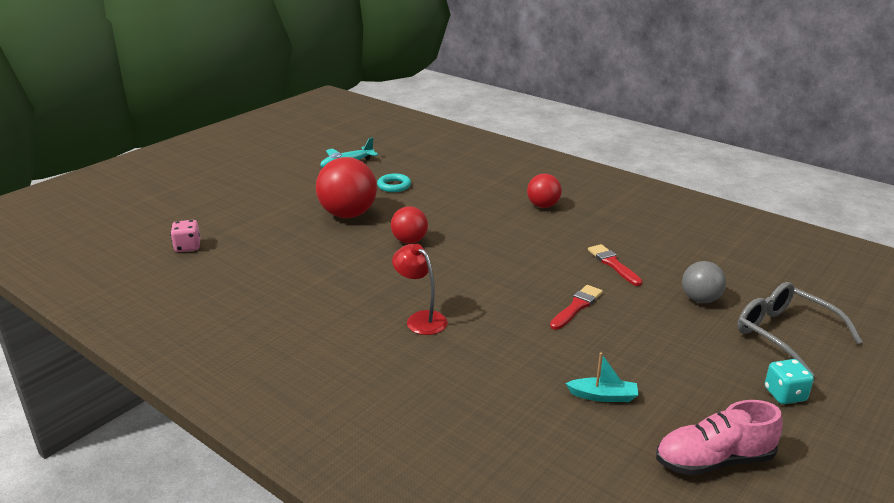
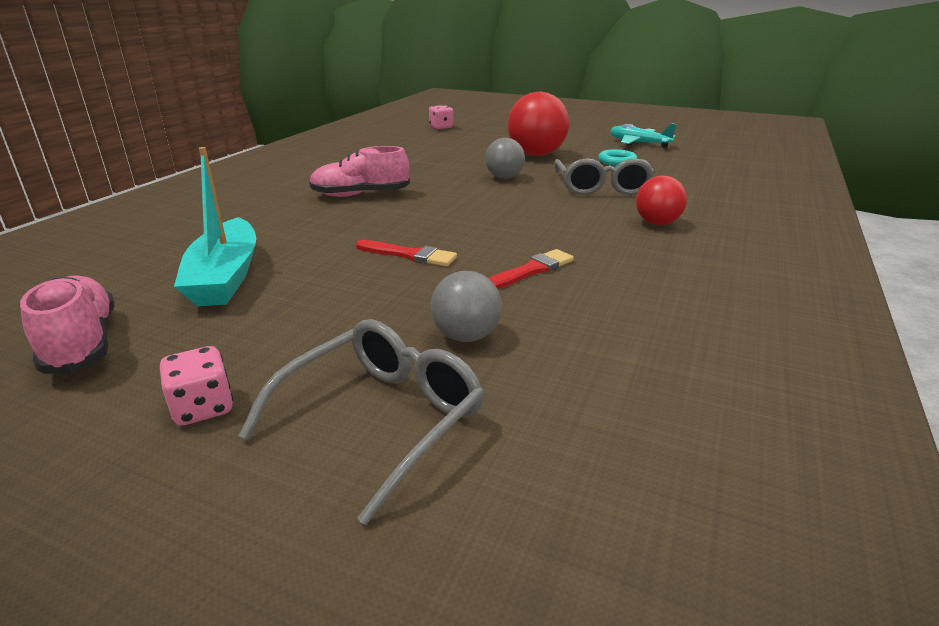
camera: 75 degrees right, 0 degrees up
(409, 241) = (504, 177): red ball -> grey ball
(421, 319) = (360, 195): red lamp -> pink shoe
(458, 206) = (601, 187): none -> grey glasses
(603, 396) = (225, 277): turquoise boat -> turquoise boat, size x2.00
(785, 395) = (203, 408): turquoise dice -> pink dice

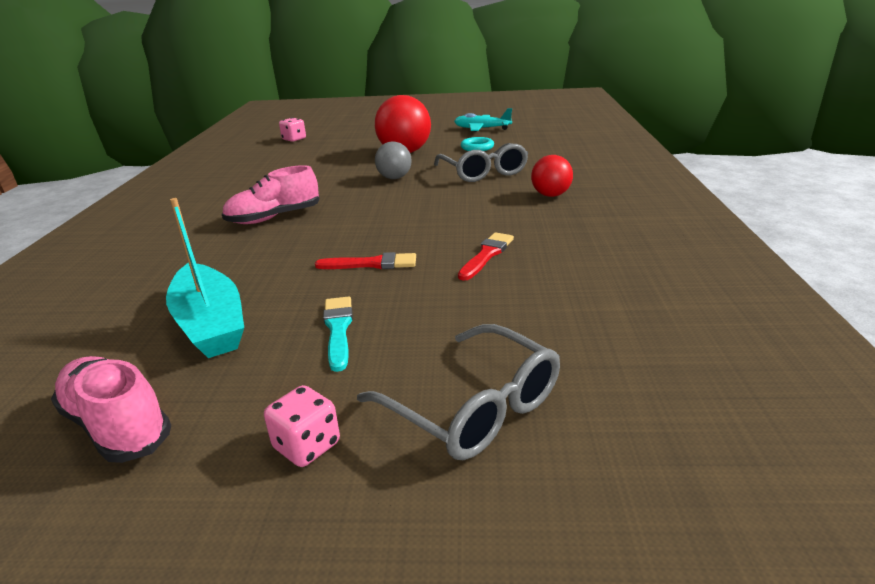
camera: 20 degrees left, 0 degrees up
(324, 309) = (338, 329): none -> turquoise brush
(381, 419) = (473, 407): grey glasses -> grey glasses turned 120 degrees clockwise
(466, 336) = (482, 321): grey ball -> none

